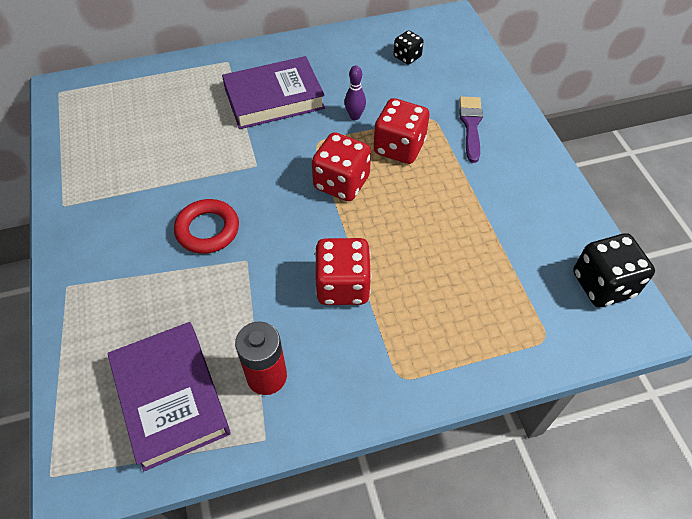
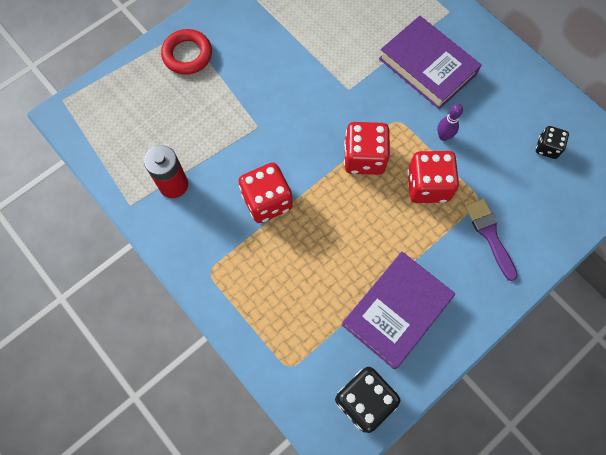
camera: 65 degrees right, 15 degrees up
(170, 397) = (135, 135): purple book -> purple book (396, 311)
(207, 230) = (271, 88): red ring -> red ring (187, 55)
(471, 125) = (489, 235): purple brush -> purple brush turned 90 degrees counterclockwise

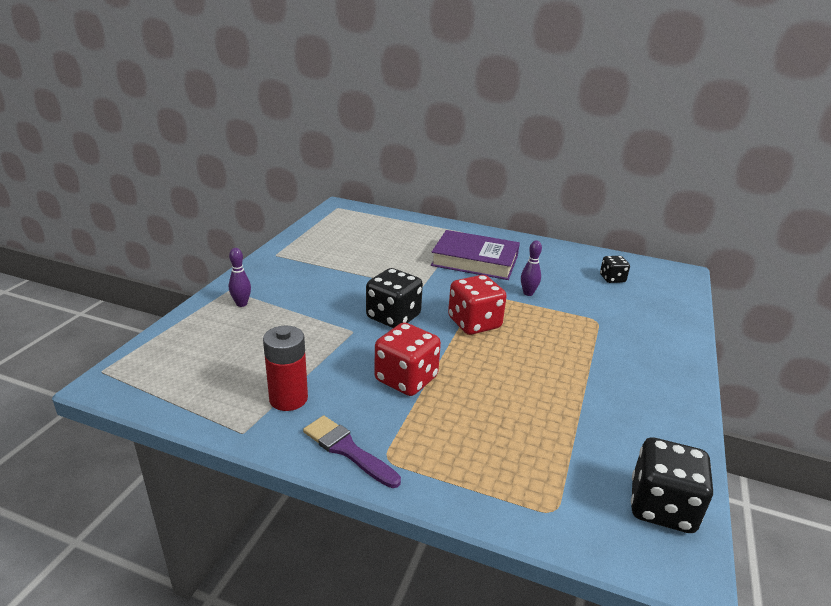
camera: 30 degrees left, 40 degrees down
(187, 55) = (241, 304): red ring -> purple bowling pin
(300, 122) = (393, 317): none -> black dice
(396, 311) = (611, 417): purple book -> none
(427, 186) = (546, 324): red dice -> none
(489, 235) = (630, 338): purple brush -> purple brush (347, 450)

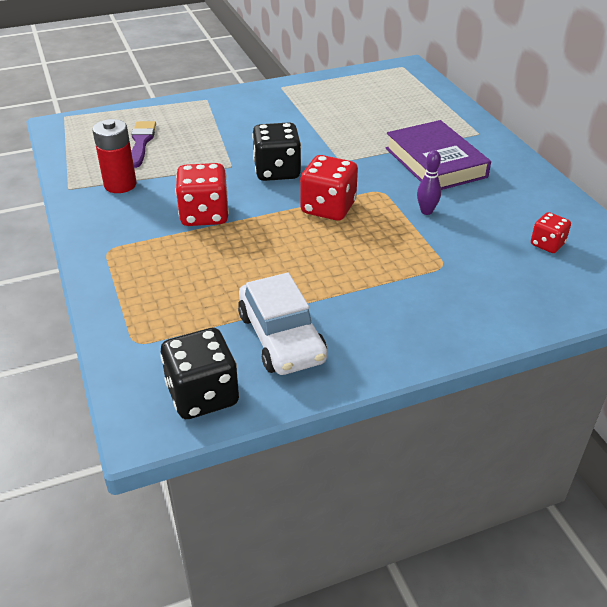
camera: 50 degrees right, 10 degrees up
(241, 304) = (197, 112): purple bowling pin -> none
(347, 450) = (98, 231): purple brush -> purple brush (141, 142)
(612, 279) = (547, 244): black dice -> red dice
(618, 427) = (281, 337): none -> white car

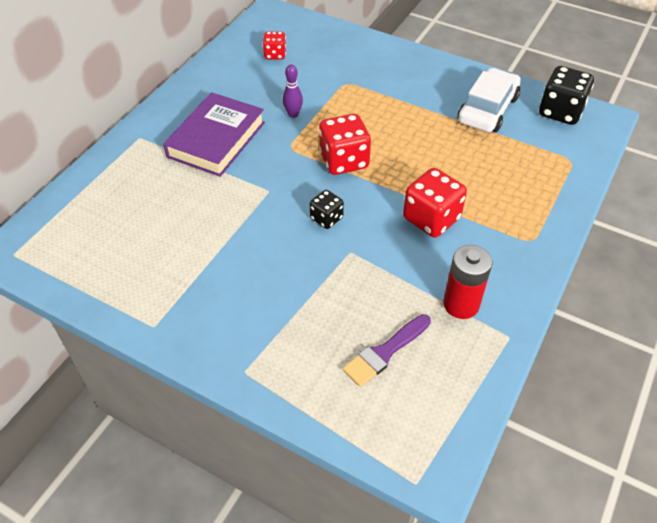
camera: 130 degrees left, 10 degrees up
(277, 171) = (326, 218): black dice -> black dice, size x0.57

